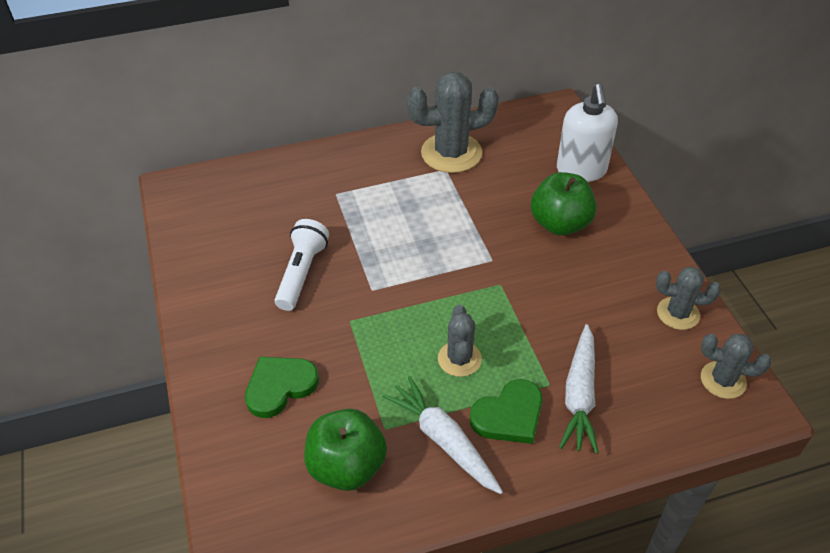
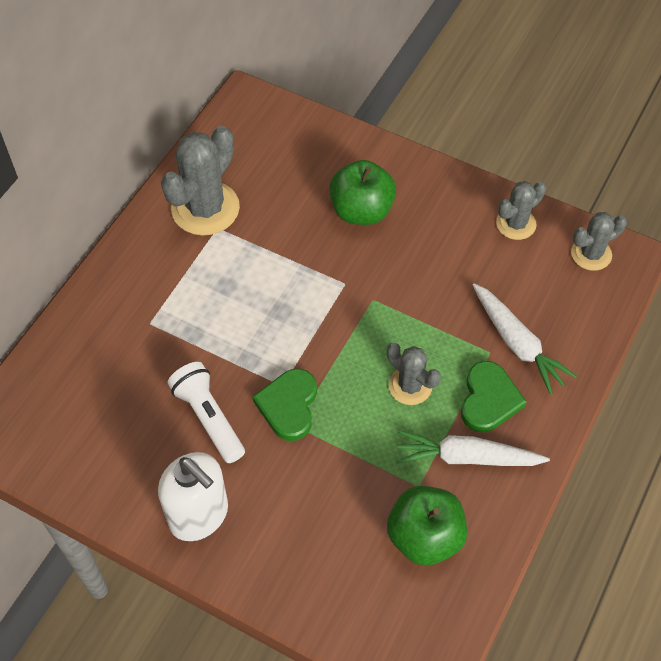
camera: 45 degrees left, 10 degrees up
(280, 387) = (306, 524): green heart -> green heart (288, 406)
(581, 170) = (327, 148): white soap dispenser -> white soap dispenser (199, 515)

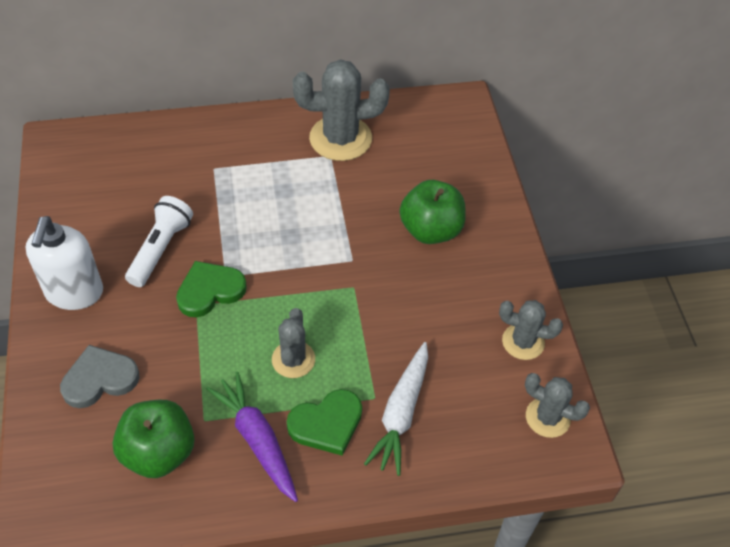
camera: 50 degrees right, 5 degrees down
(314, 544) = (99, 379): none -> grey heart
(466, 457) = (257, 440): white carrot -> purple carrot

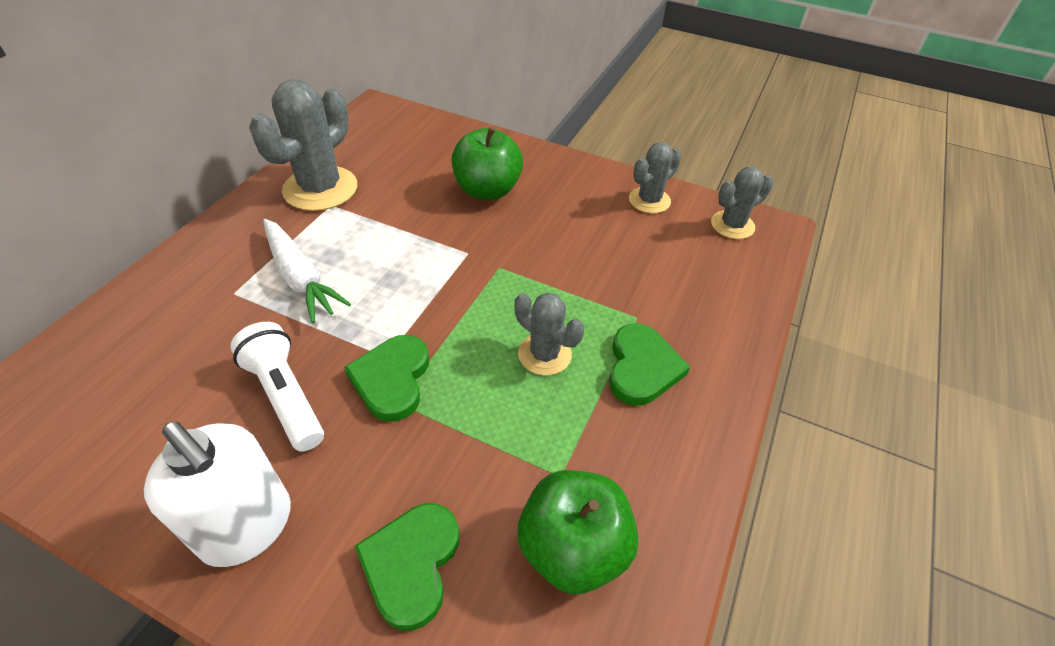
camera: 55 degrees left, 5 degrees down
(99, 379) = (411, 564): grey heart -> green heart
(257, 440) = (621, 437): purple carrot -> none
(401, 413) = (667, 308): white carrot -> white carrot (300, 277)

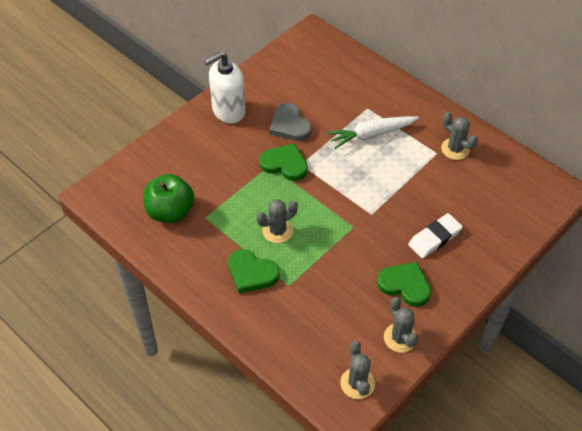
camera: 110 degrees right, 5 degrees up
(286, 396) = (289, 125): white flashlight -> grey heart
(320, 189) = (455, 149): grey cactus -> grey cactus, size x0.58
(411, 564) = (189, 158): green heart -> green heart (405, 285)
(487, 190) = (434, 238): green apple -> white eraser

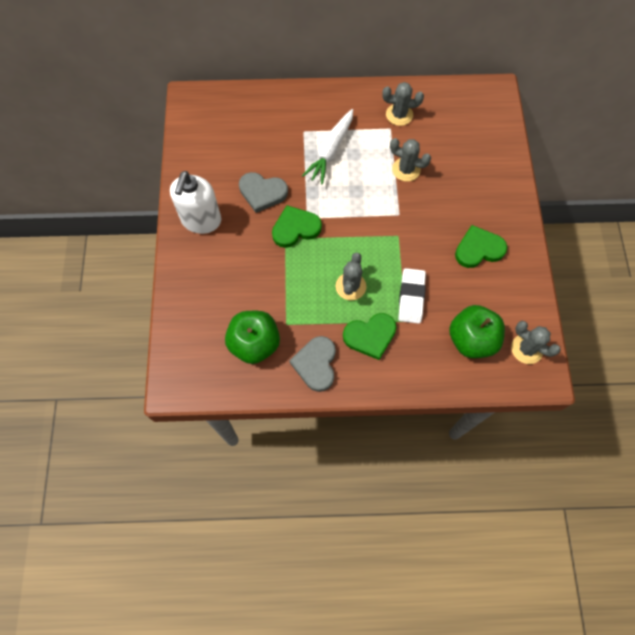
camera: 45 degrees left, 15 degrees up
(193, 258) = (316, 364): none -> grey heart
(322, 339) = (471, 340): none -> green apple
(400, 338) = (516, 290): grey cactus -> grey cactus (406, 169)
(434, 238) = (459, 196): white eraser -> white eraser (411, 297)

